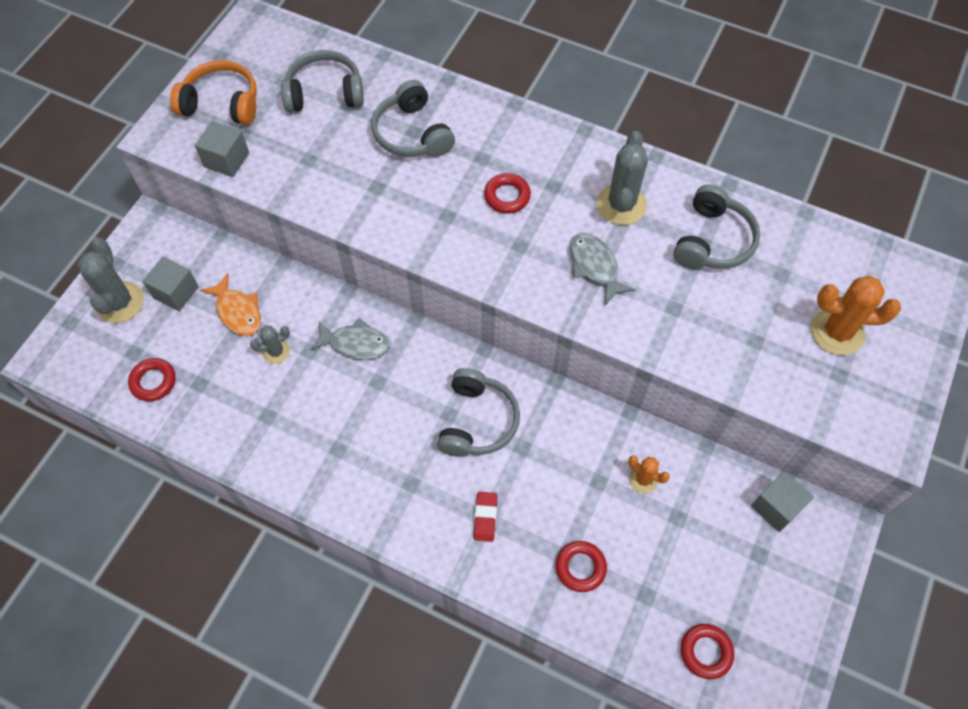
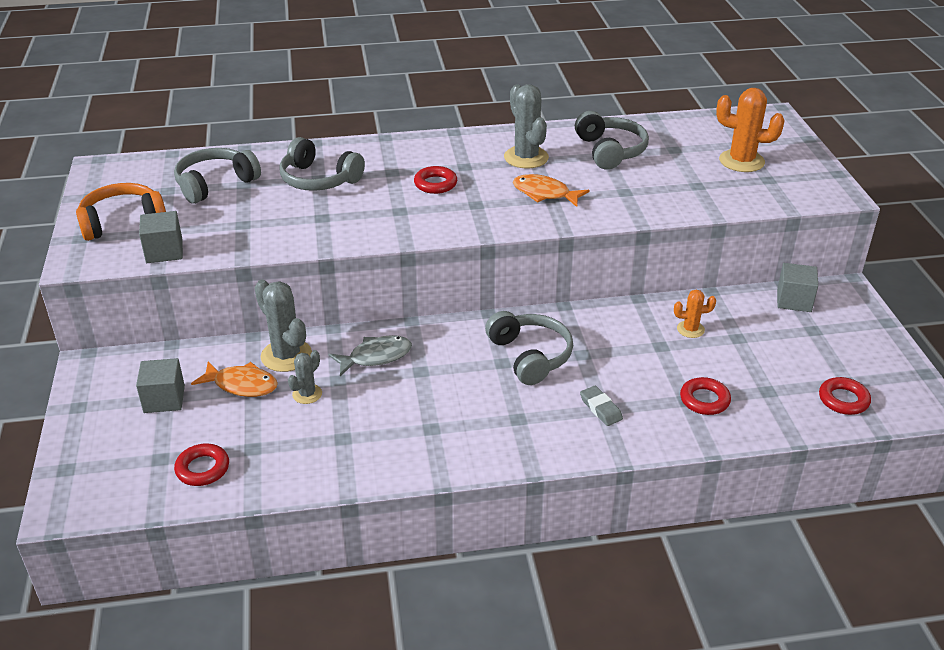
camera: 35 degrees left, 25 degrees down
(120, 302) = (110, 431): grey cactus -> grey cactus (286, 356)
(485, 517) = (600, 408): red eraser -> grey eraser
(595, 266) = (545, 194): grey fish -> orange fish
(837, 332) = (741, 161): orange cactus -> orange cactus turned 45 degrees clockwise

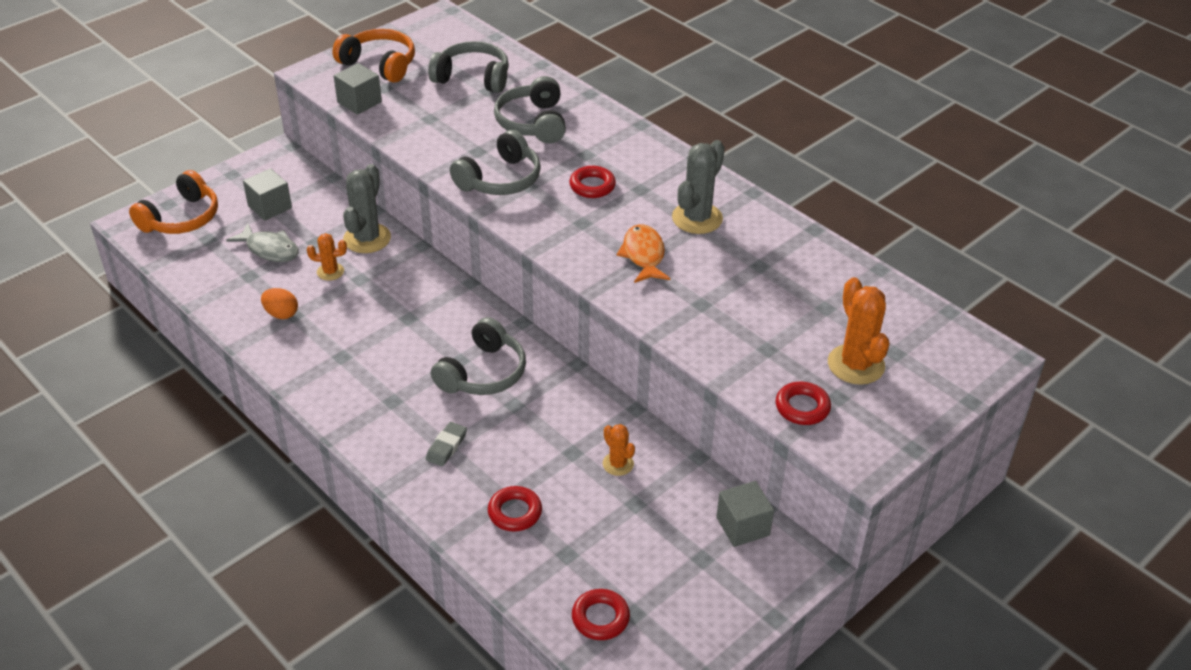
camera: 55 degrees right, 5 degrees up
(102, 467) = (181, 218): none -> orange headphones
(202, 469) = (211, 263): red ring -> red ring (802, 407)
(242, 385) = (314, 234): orange fish -> none
(307, 394) = (330, 272): grey cactus -> orange cactus
(332, 446) = (281, 314): none -> orange egg
(376, 357) = (405, 285): grey fish -> grey fish (269, 249)
(610, 151) = (770, 266): grey headphones -> grey headphones (500, 179)

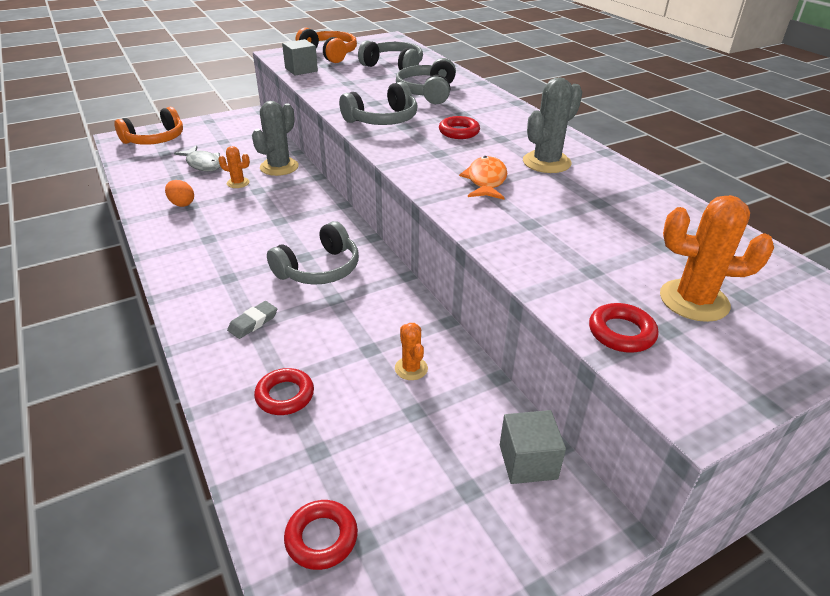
camera: 15 degrees right, 5 degrees down
(270, 207) = (221, 141): grey cube -> none
(856, 365) = (694, 301): orange cactus -> orange cactus turned 75 degrees counterclockwise

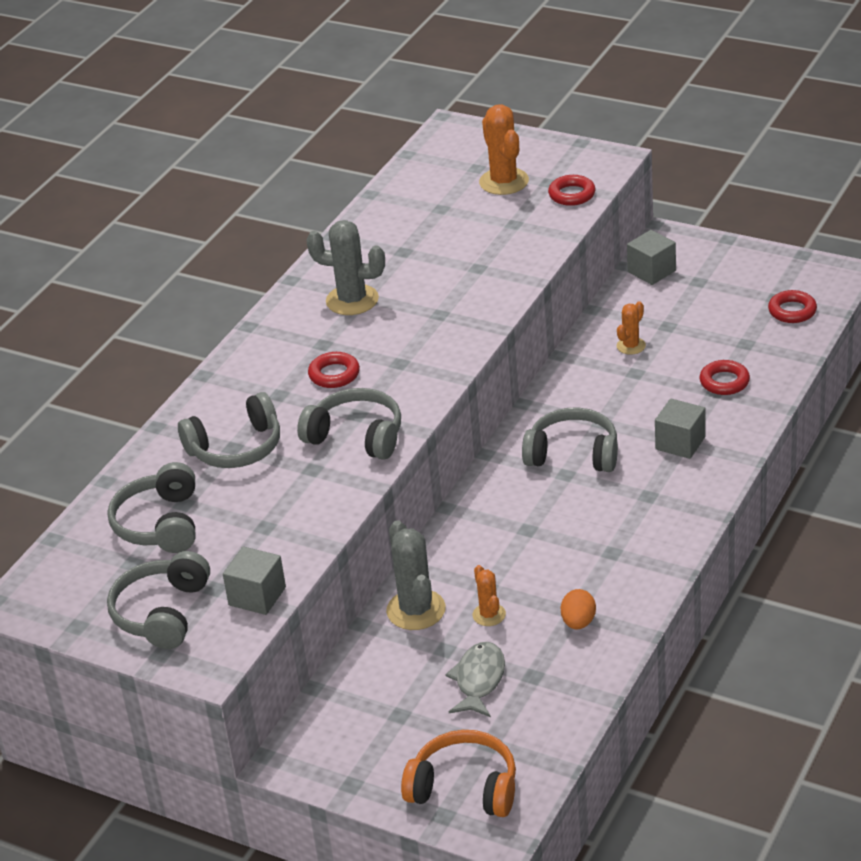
camera: 120 degrees left, 0 degrees up
(253, 322) = (680, 443): grey eraser -> grey cube
(279, 167) = (416, 610): grey cactus -> grey cactus turned 75 degrees clockwise
(329, 54) = (162, 613): orange headphones -> grey headphones
(486, 181) = (428, 315): orange fish -> none

